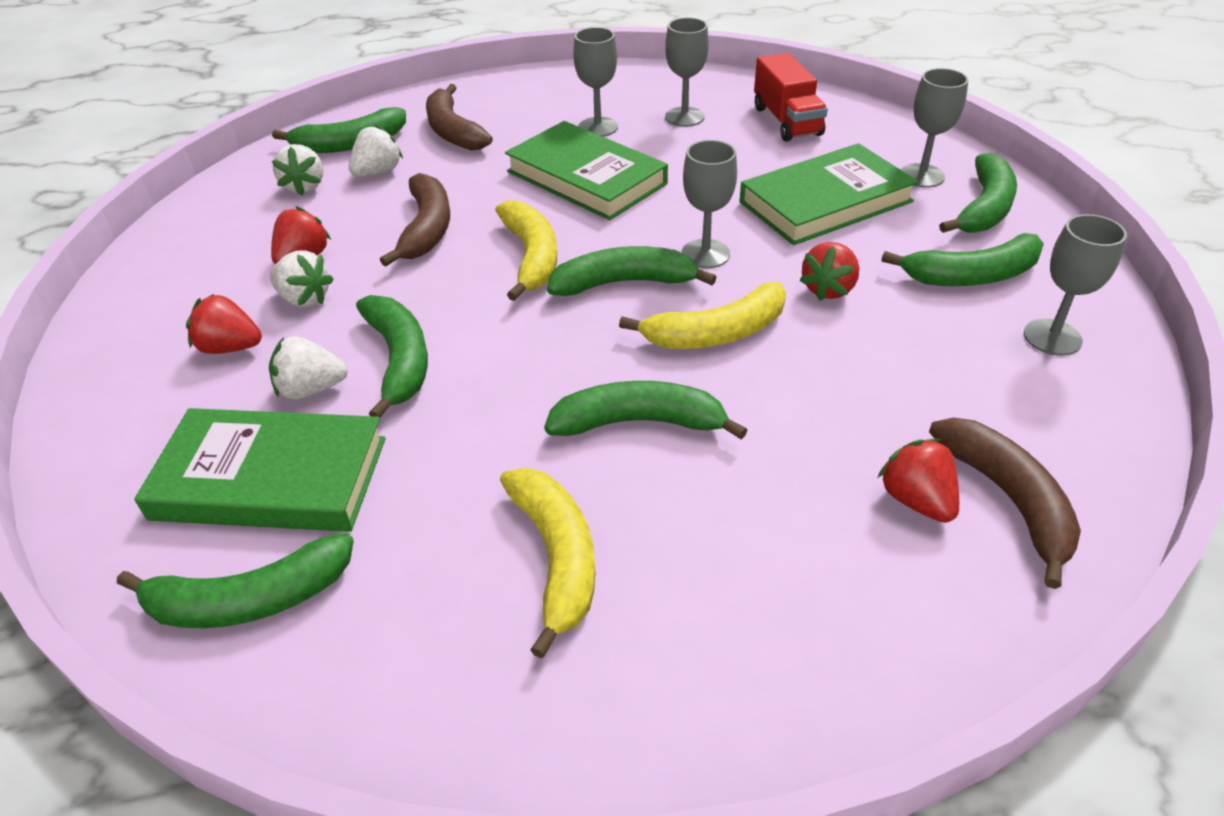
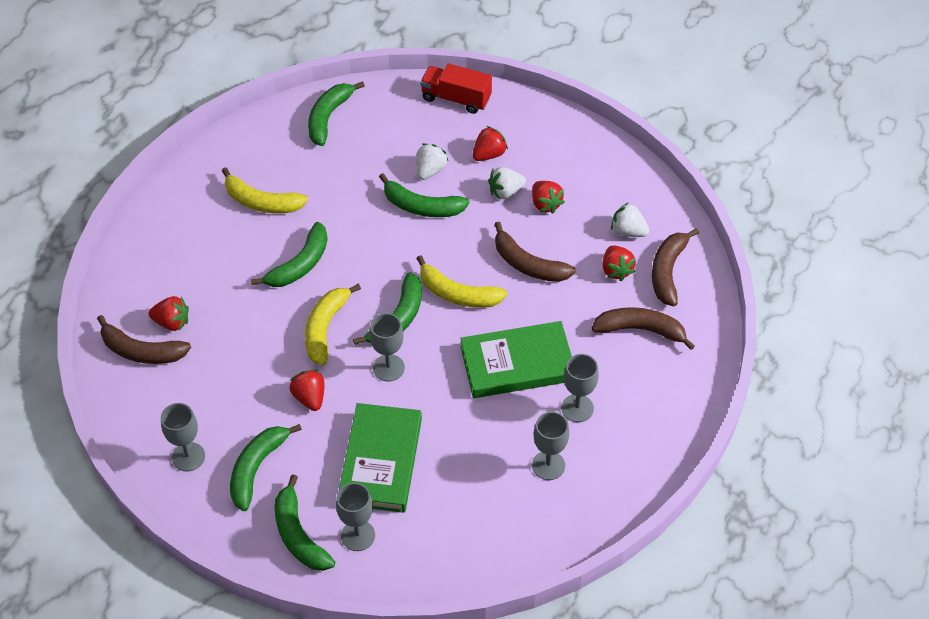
camera: 125 degrees right, 10 degrees up
(270, 478) = (385, 141): green book -> none
(349, 144) = (668, 271): green banana -> brown banana
(378, 172) = (616, 270): white strawberry -> red strawberry
(787, 121) = (489, 520): red truck -> red truck (456, 98)

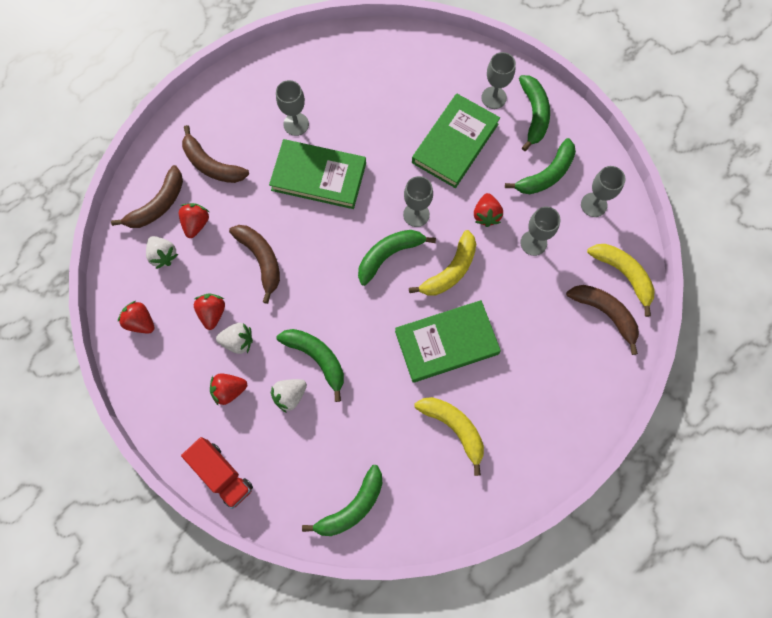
camera: 155 degrees left, 20 degrees up
(172, 322) = (572, 331): red strawberry -> red strawberry (141, 322)
(300, 265) = (446, 343): green banana -> green book
(457, 294) = (331, 257): yellow banana -> yellow banana (623, 275)
(548, 465) = (340, 92): grey goblet -> grey goblet (533, 243)

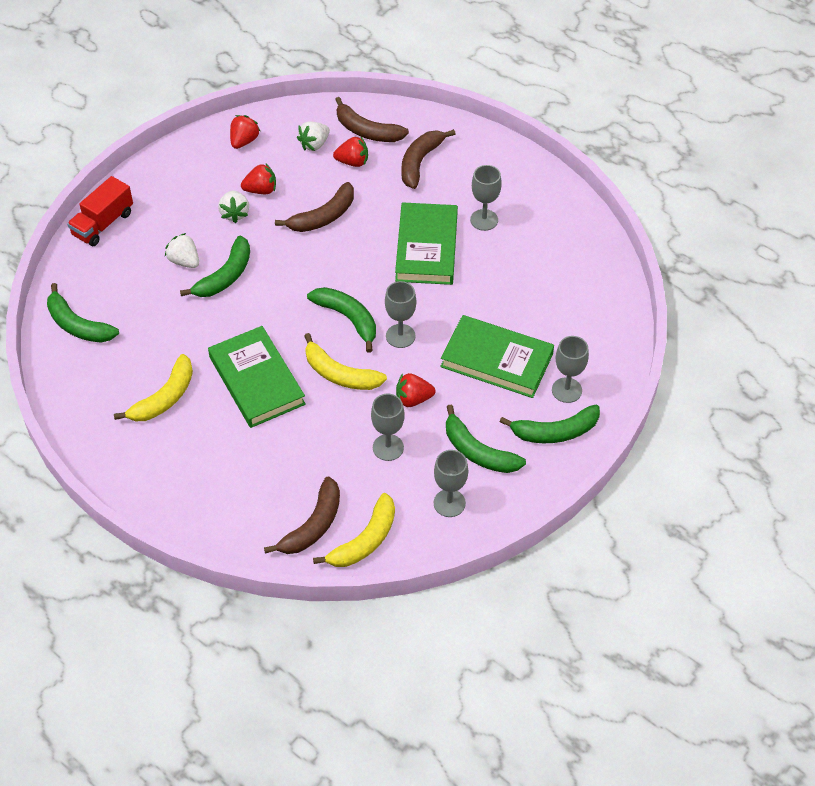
camera: 80 degrees right, 20 degrees down
(229, 390) = (184, 215): red strawberry -> none

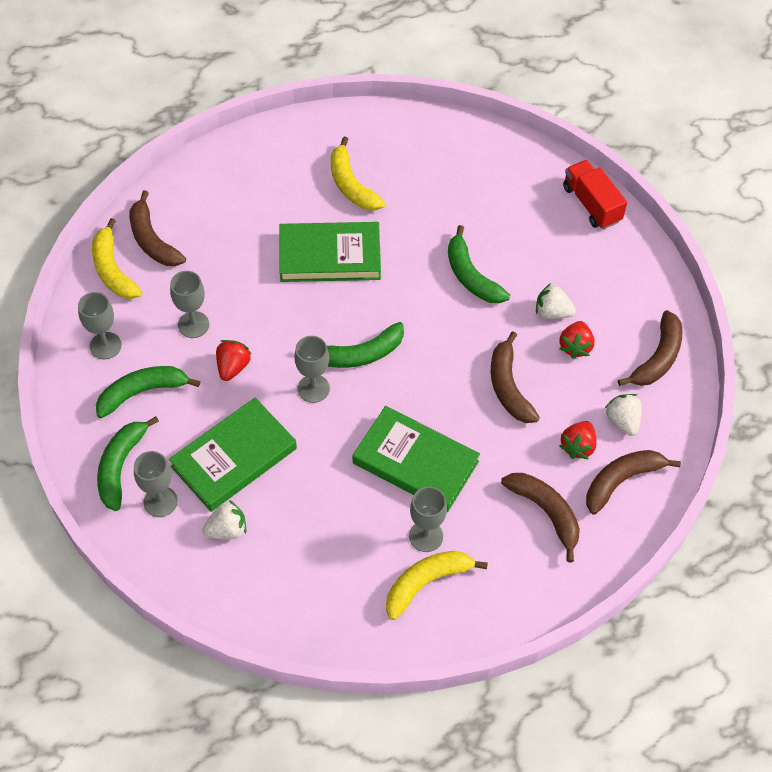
camera: 115 degrees right, 5 degrees up
(78, 325) = (471, 150): green banana -> none
(184, 261) = (508, 251): white strawberry -> white strawberry (227, 530)
(244, 141) = (657, 358): red strawberry -> brown banana
(339, 374) = (298, 321): yellow banana -> yellow banana (426, 583)

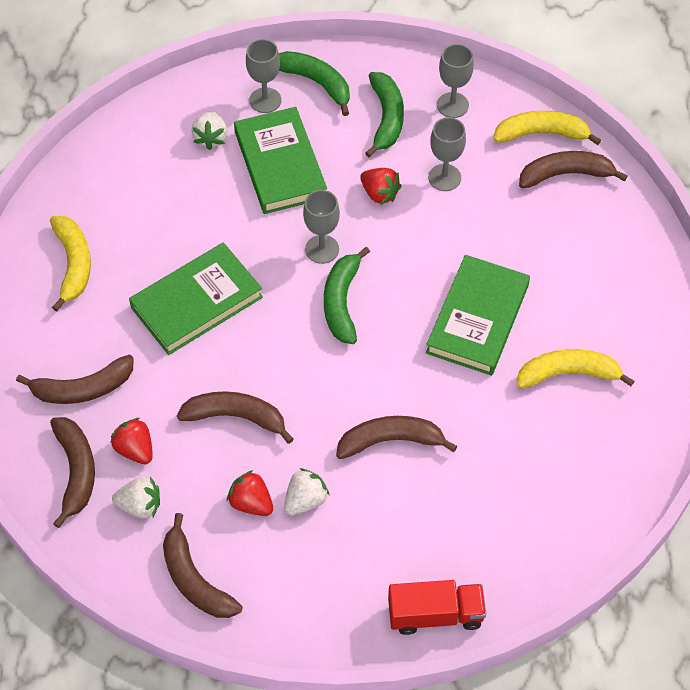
camera: 115 degrees right, 0 degrees up
(426, 536) = (117, 281): grey goblet -> none
(471, 276) = (390, 441): green banana -> brown banana

